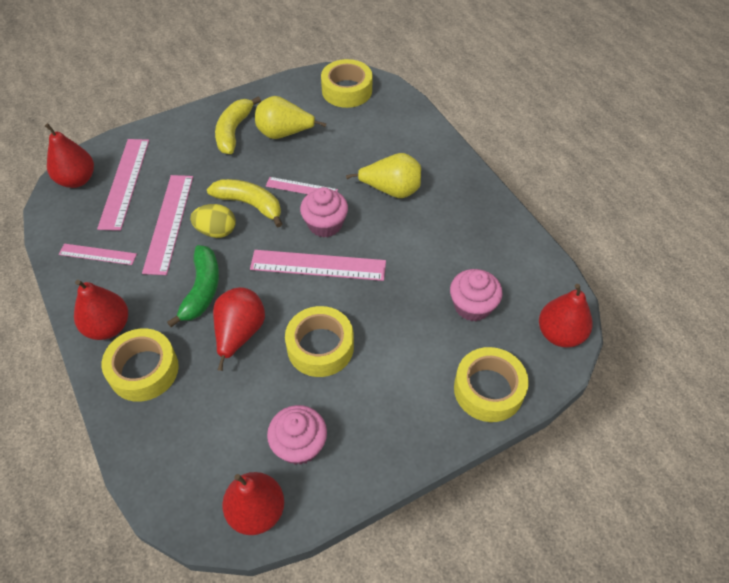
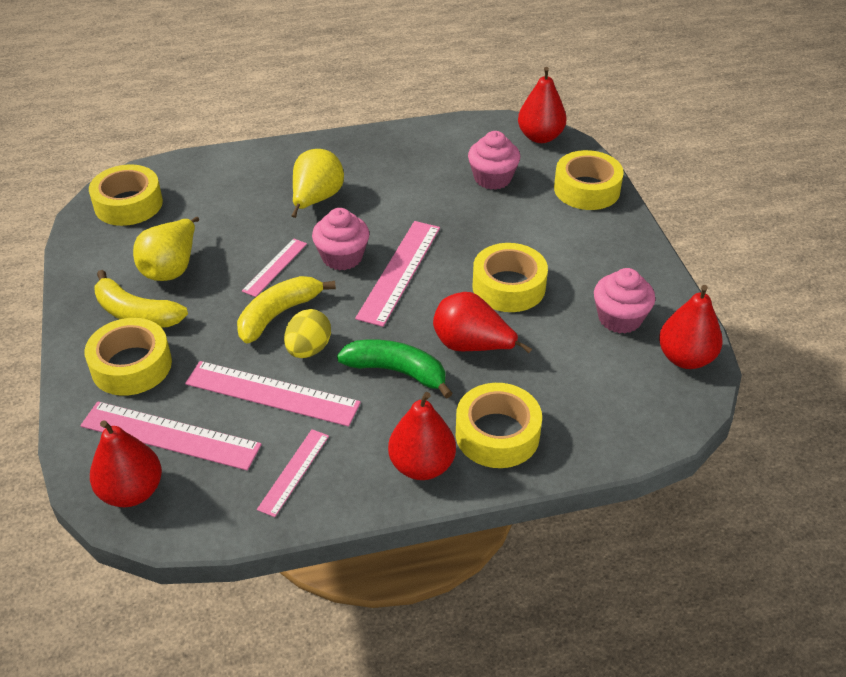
camera: 75 degrees left, 10 degrees down
(184, 145) = (131, 365): none -> yellow tape

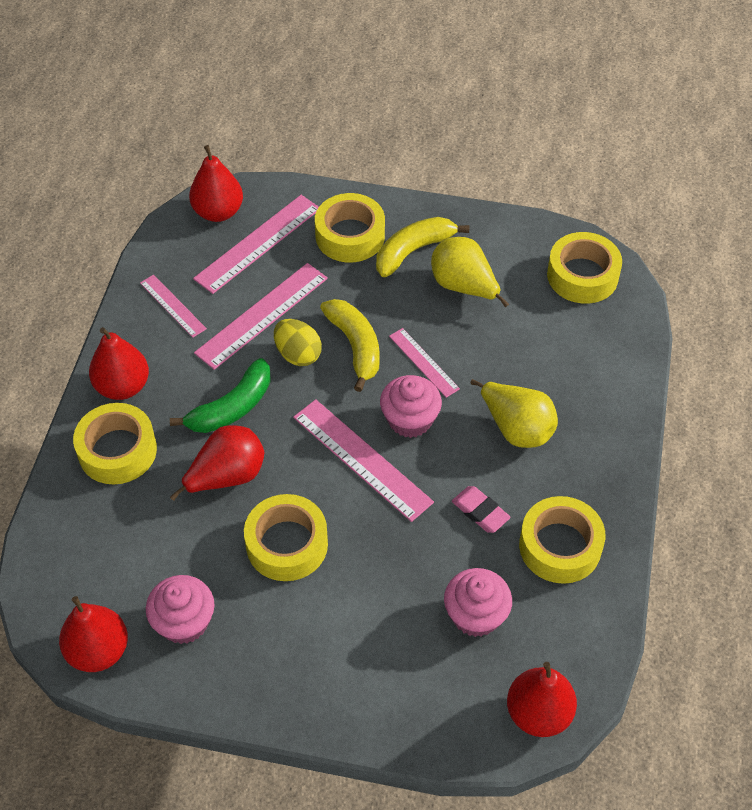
camera: 115 degrees right, 10 degrees up
(406, 198) = (480, 512): none -> pink eraser
(587, 189) = (405, 709): yellow tape -> yellow tape (560, 546)

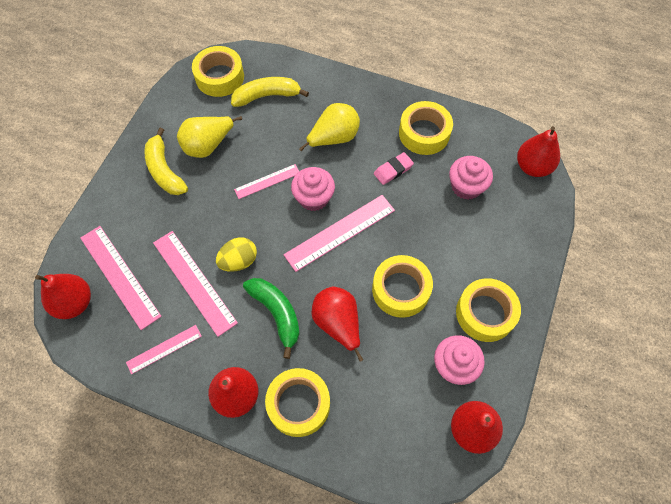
camera: 80 degrees left, 10 degrees up
(350, 236) = (135, 209): yellow tape -> yellow tape (485, 313)
(355, 346) = (242, 222): yellow banana -> yellow banana (267, 96)

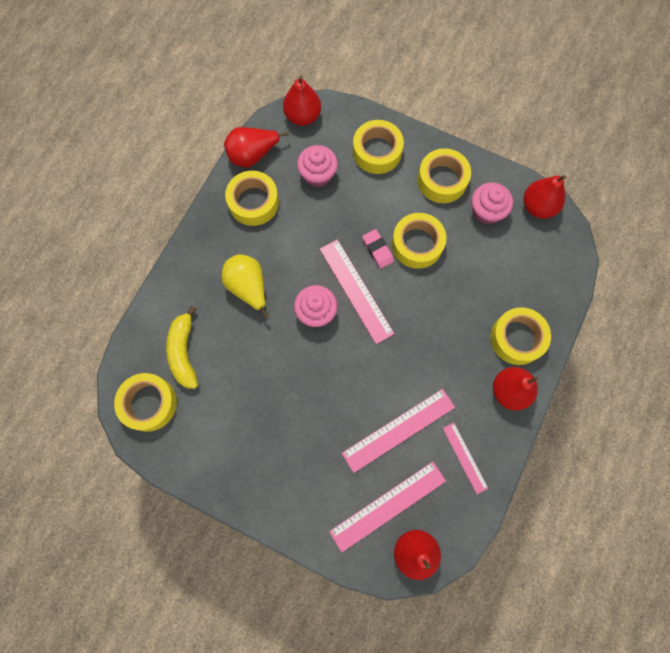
camera: 85 degrees left, 10 degrees up
(164, 170) = (267, 463): yellow banana -> none
(208, 145) = (241, 416): yellow pear -> none
(239, 261) = (379, 386): yellow egg -> none
(267, 181) = (292, 356): pink ruler -> none
(277, 313) = (434, 353): green banana -> none
(338, 324) = (446, 300): red pear -> red pear (252, 155)
(393, 170) = (293, 236): pink eraser -> pink eraser (377, 250)
(506, 242) = (377, 151): none -> yellow tape

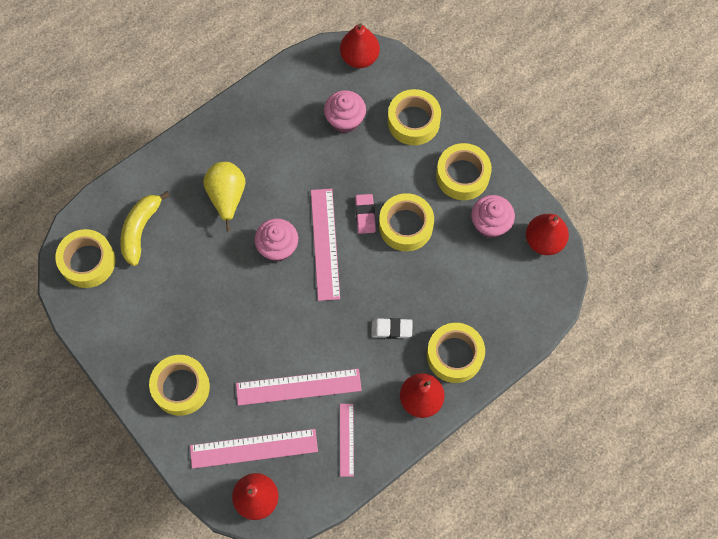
camera: 25 degrees right, 5 degrees down
(252, 155) = (293, 75): red pear -> none
(253, 202) = (271, 120): yellow tape -> yellow tape (181, 387)
(452, 340) = (391, 329): none -> white eraser

